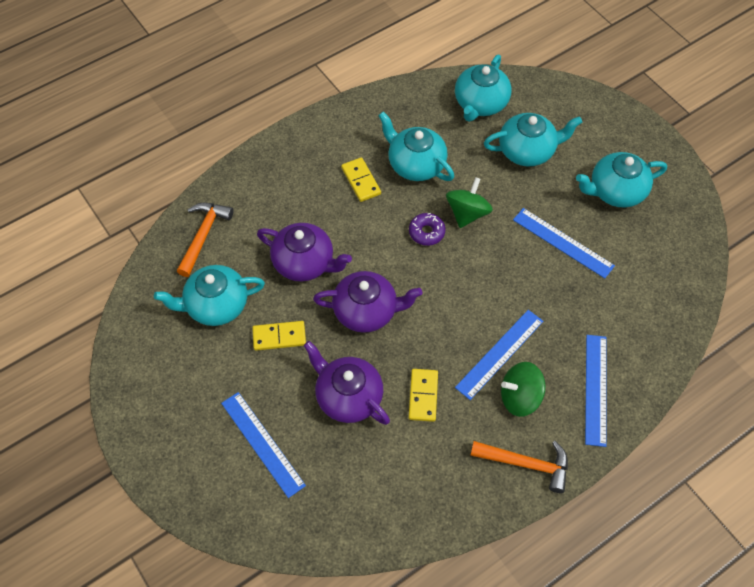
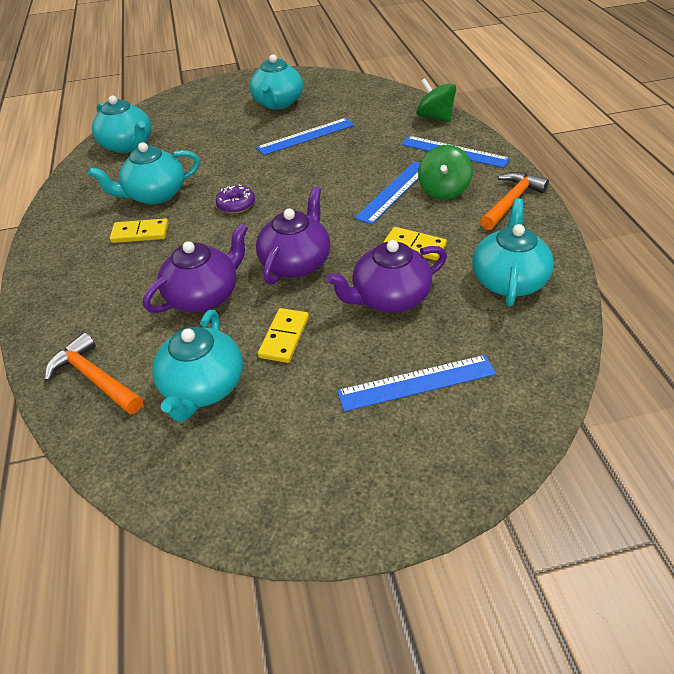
camera: 65 degrees left, 15 degrees down
(467, 213) = (236, 177): green spinning top -> green spinning top (435, 117)
(499, 354) = (394, 191): blue ruler -> blue ruler turned 60 degrees clockwise
(527, 151) = (201, 133): turquoise teapot -> turquoise teapot (508, 280)

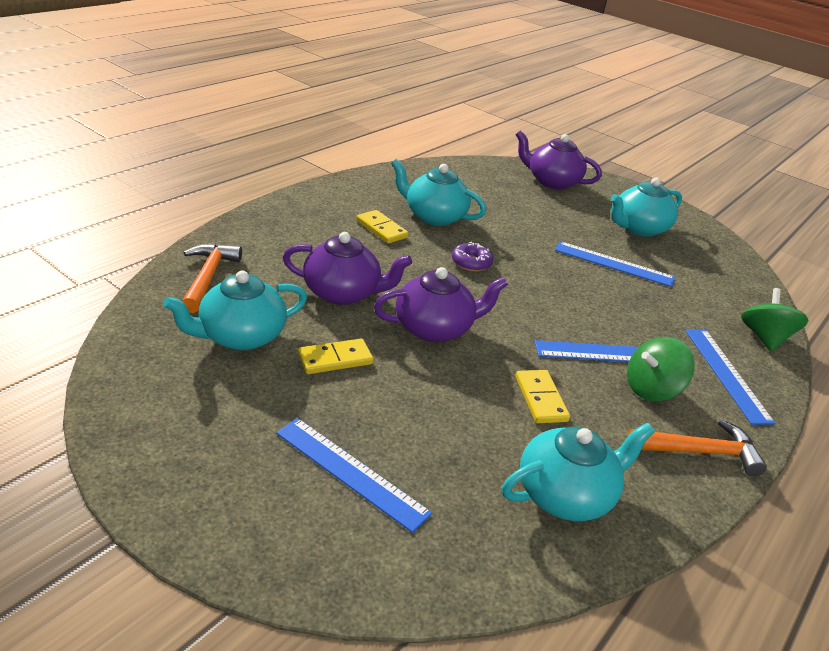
camera: 45 degrees right, 10 degrees down
(128, 145) = (477, 177): turquoise teapot -> none
(389, 298) = (448, 408): purple teapot -> purple teapot (552, 181)

